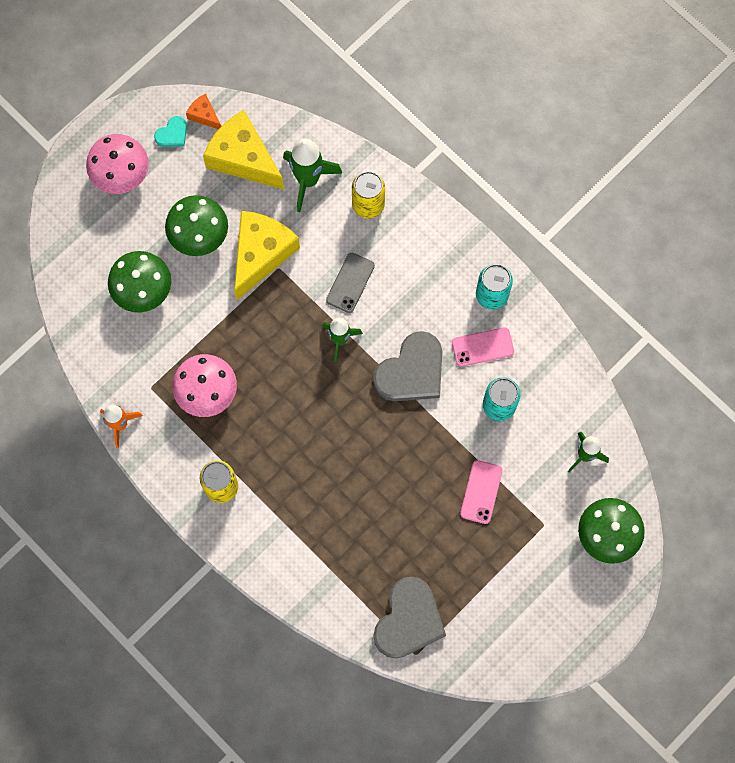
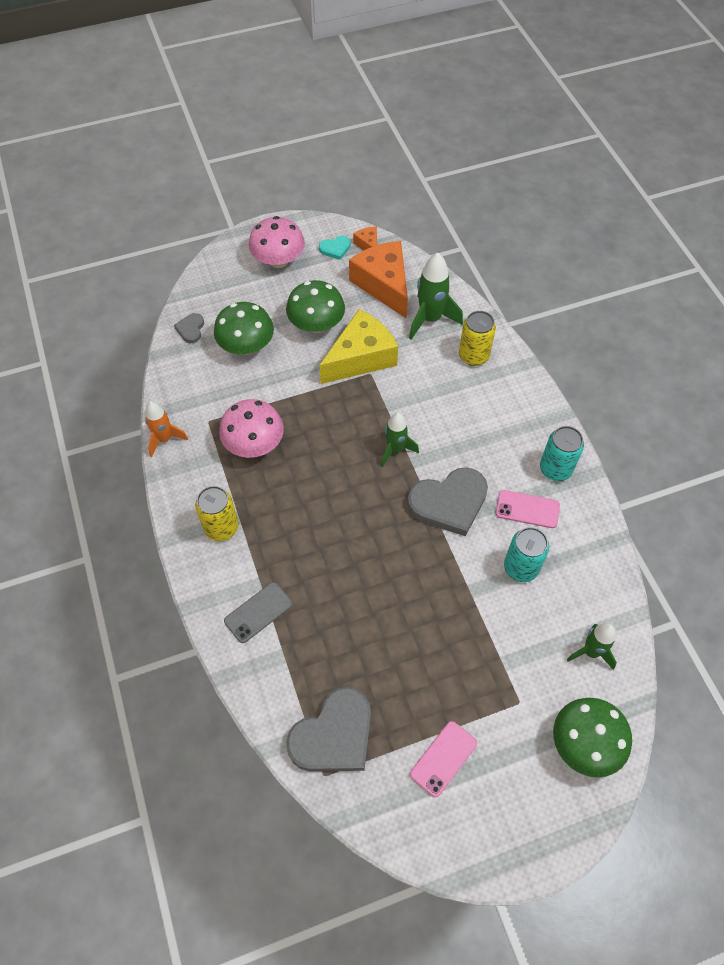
camera: 25 degrees right, 15 degrees down
(77, 295) = (191, 329): none -> grey heart
(243, 158) = (383, 285): yellow cheese -> orange cheese
(350, 283) = (428, 409): grey phone -> grey phone (258, 612)
(481, 492) = (467, 640): pink phone -> pink phone (443, 758)

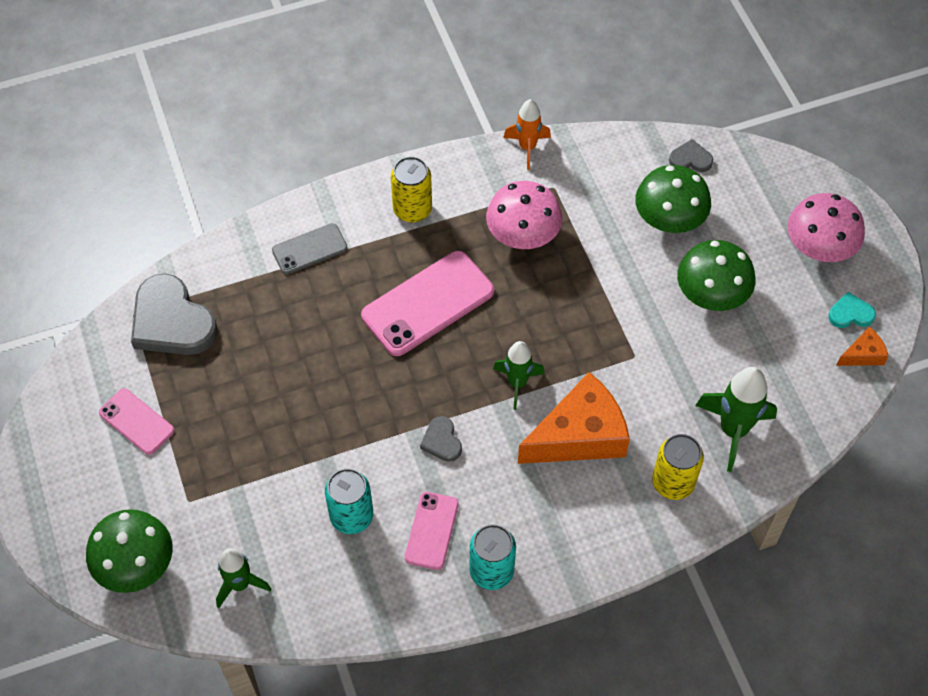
camera: 90 degrees right, 0 degrees up
(258, 612) = (309, 249): grey phone -> grey phone turned 75 degrees counterclockwise
(320, 514) = (428, 303): none -> pink phone
(335, 249) = (850, 314): turquoise heart -> turquoise heart turned 105 degrees clockwise
(361, 357) = (660, 345): yellow cheese -> none
(383, 285) = (790, 373): orange cheese -> orange cheese (579, 435)
(449, 503) = (442, 441): grey heart -> grey heart, size x0.47

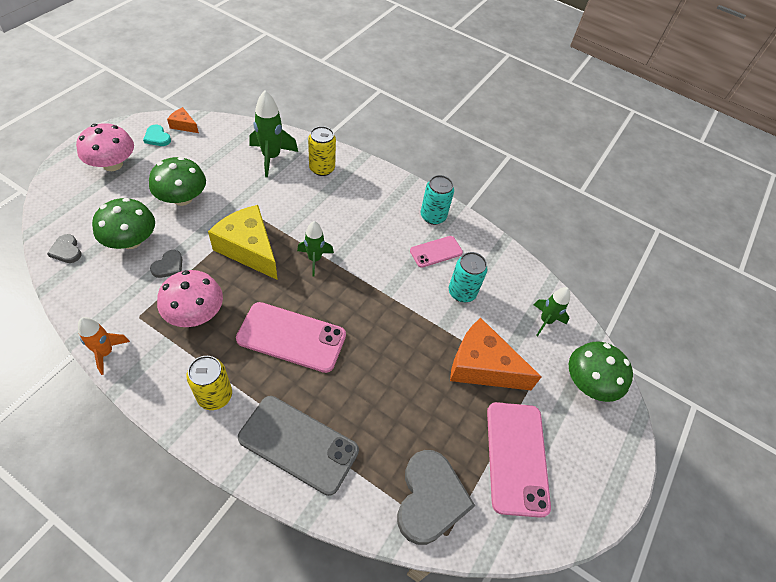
camera: 135 degrees left, 5 degrees down
(136, 422) = (516, 457): pink phone -> pink phone, size x1.77
(309, 249) = (298, 444): grey phone -> grey phone, size x1.77
(442, 441) = (381, 275): grey heart -> grey heart (168, 266)
(579, 435) = (325, 216): orange cheese -> orange cheese (482, 366)
(580, 324) = (248, 249): none -> yellow cheese

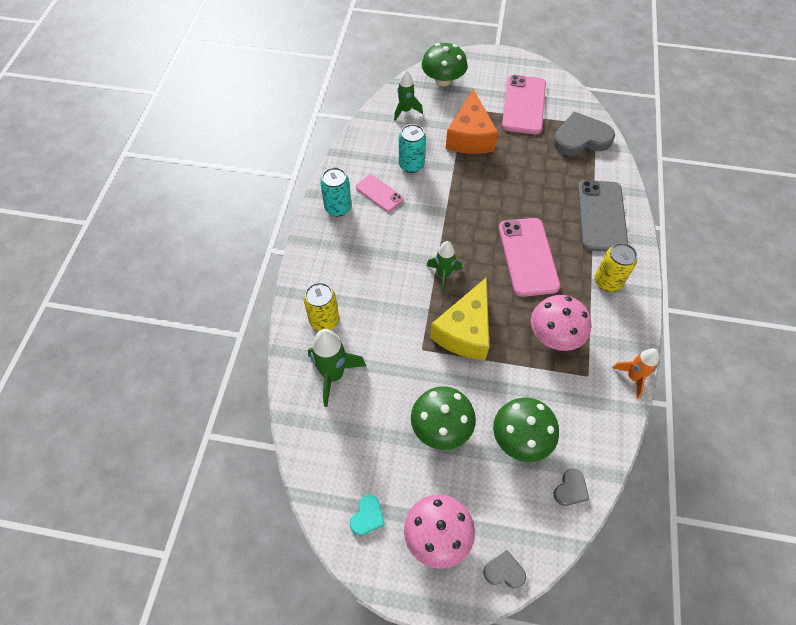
camera: 105 degrees left, 5 degrees up
(168, 266) = (526, 385): grey heart -> grey heart (504, 571)
(183, 125) = (330, 500): orange cheese -> none
(516, 457) = (524, 105): pink phone -> pink phone turned 60 degrees counterclockwise

